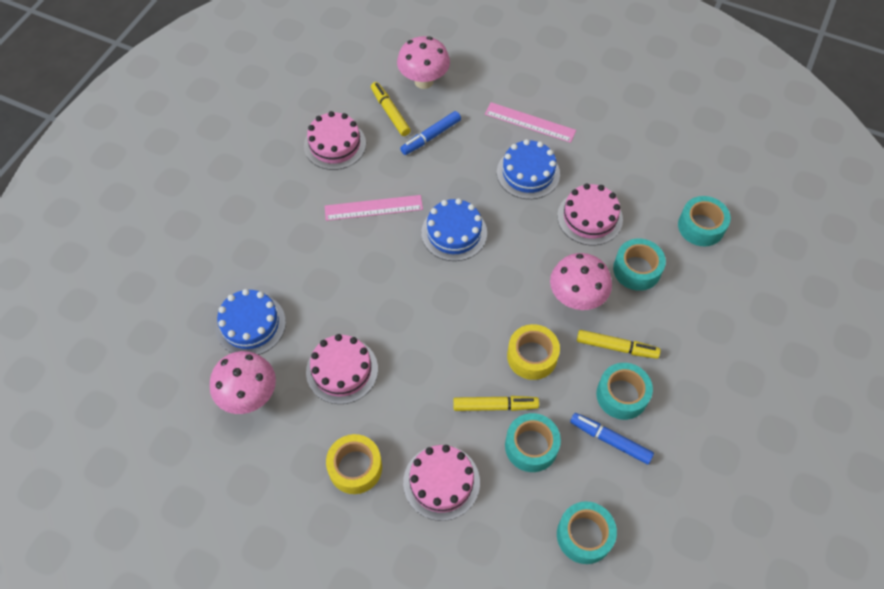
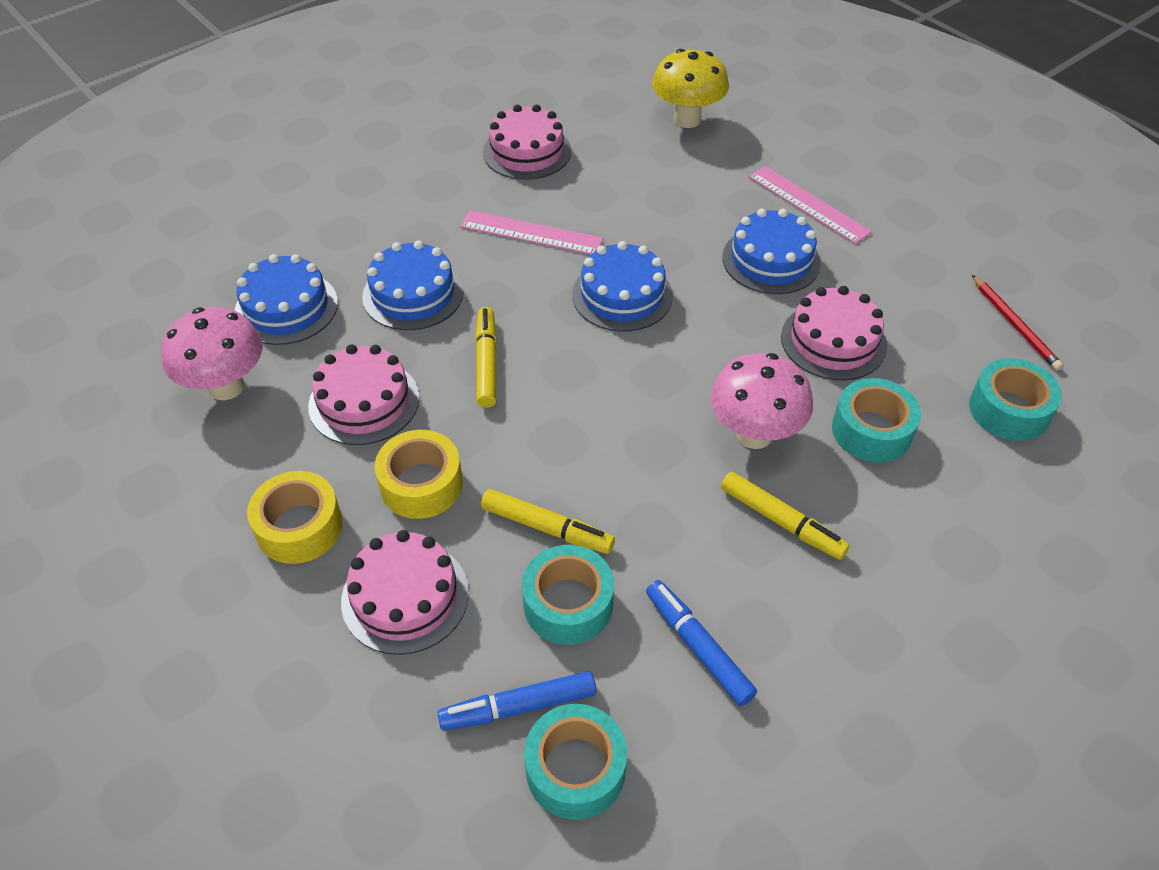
camera: 25 degrees right, 10 degrees down
(325, 282) = (413, 294): none -> blue cake
(390, 112) = (621, 139): yellow marker -> yellow marker (486, 363)
(424, 81) = (687, 119): pink mushroom -> yellow mushroom
(431, 137) = (658, 180): blue marker -> blue marker (518, 707)
(532, 356) = (642, 484): yellow tape -> yellow tape (421, 484)
(622, 395) = (753, 590): turquoise tape -> none
(681, 167) = (1015, 325): none -> red pencil

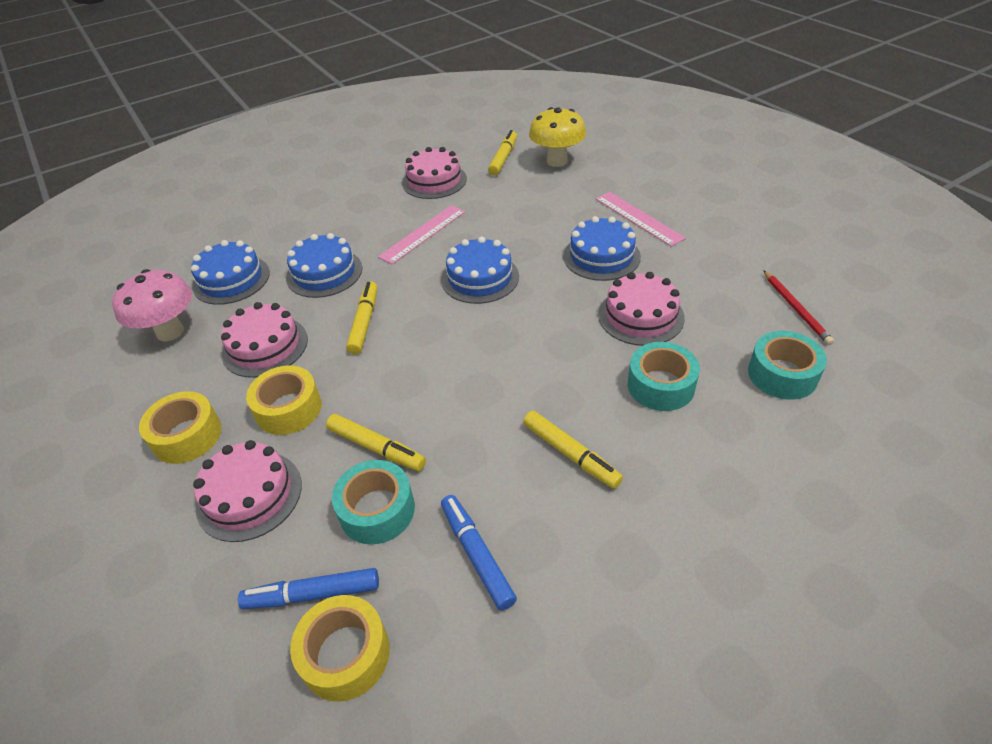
camera: 10 degrees right, 5 degrees down
(531, 233) = (423, 234): pink ruler -> pink ruler turned 75 degrees counterclockwise
(575, 769) = (345, 654): turquoise tape -> yellow tape
(614, 115) = (503, 158): none -> yellow marker
(754, 434) = (561, 384): pink mushroom -> none

